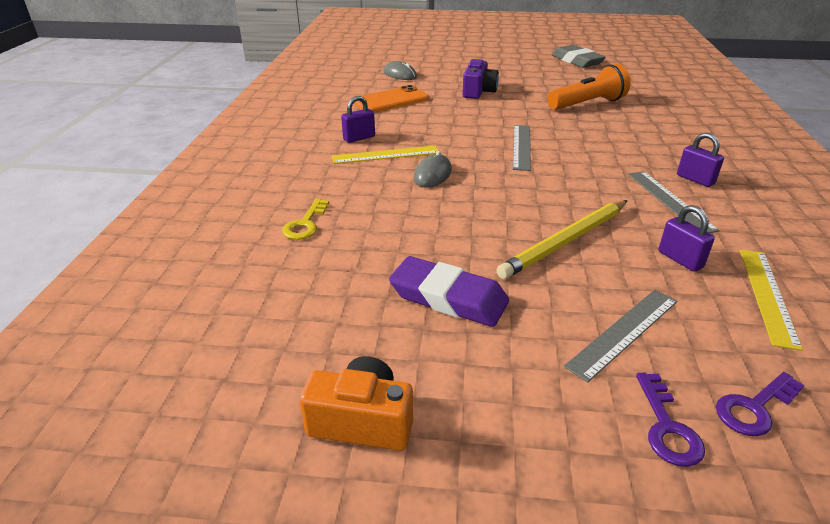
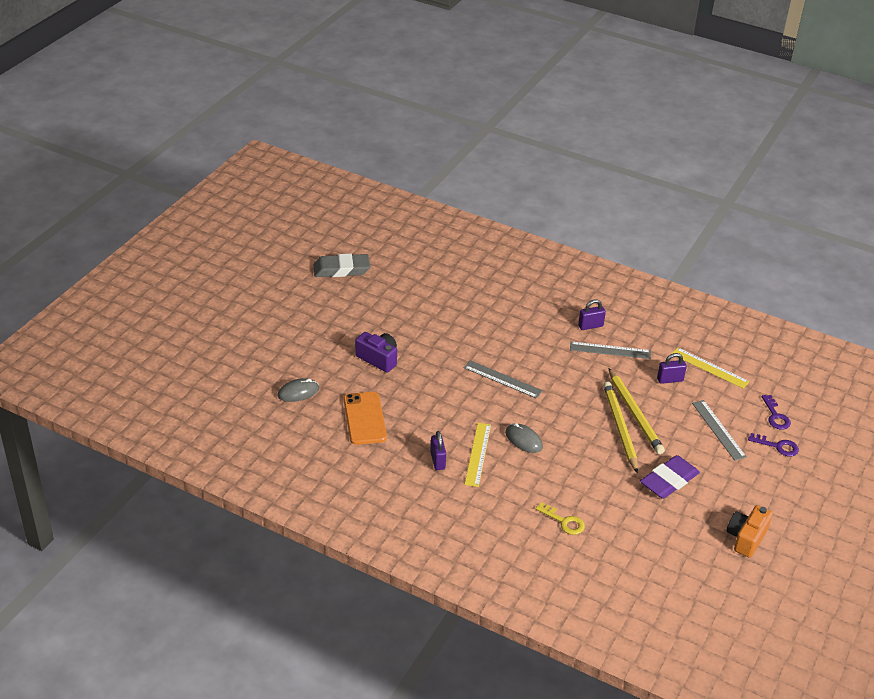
camera: 70 degrees left, 5 degrees up
(522, 234) = (619, 428): none -> yellow pencil
(588, 104) = (445, 311): orange flashlight -> none

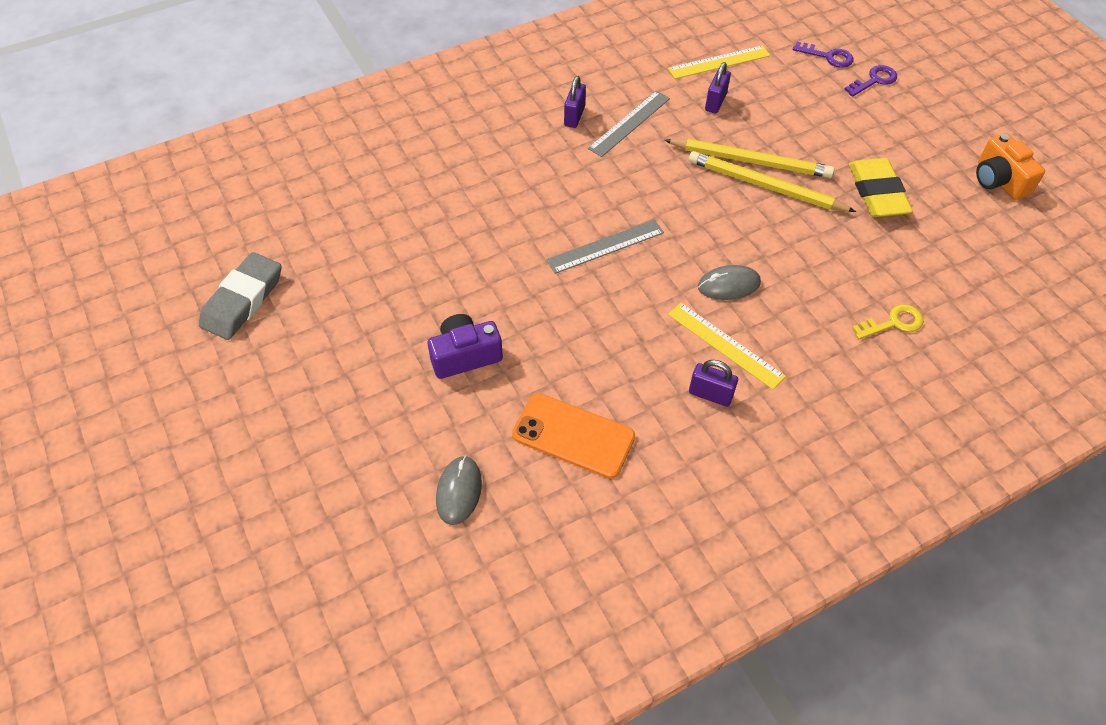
camera: 55 degrees left, 15 degrees up
(669, 480) = (877, 192): purple eraser -> yellow eraser
(718, 430) = (821, 109): grey ruler -> none

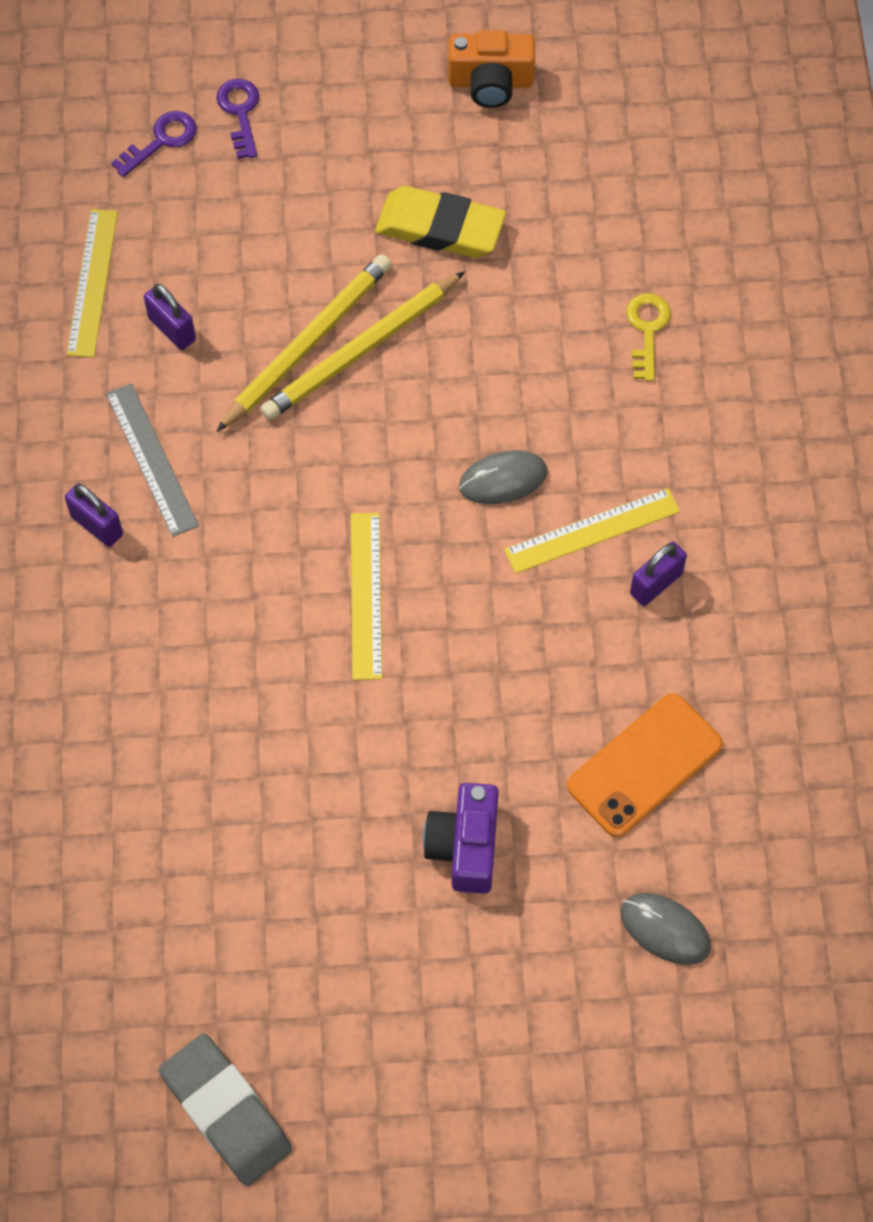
camera: 65 degrees left, 10 degrees up
(605, 246) = (366, 595): grey ruler -> yellow ruler
(728, 285) = (503, 479): grey mouse -> grey mouse turned 60 degrees clockwise

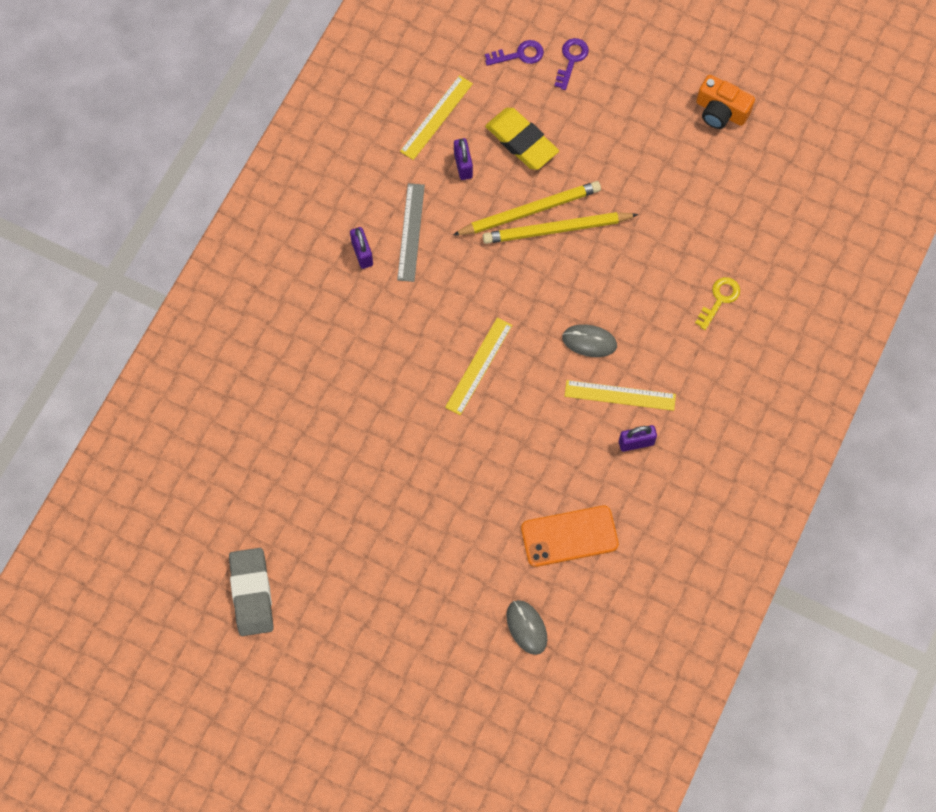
camera: 30 degrees right, 5 degrees up
(440, 228) = (641, 182): yellow eraser -> yellow eraser (521, 141)
(465, 846) = (450, 526): purple camera -> none

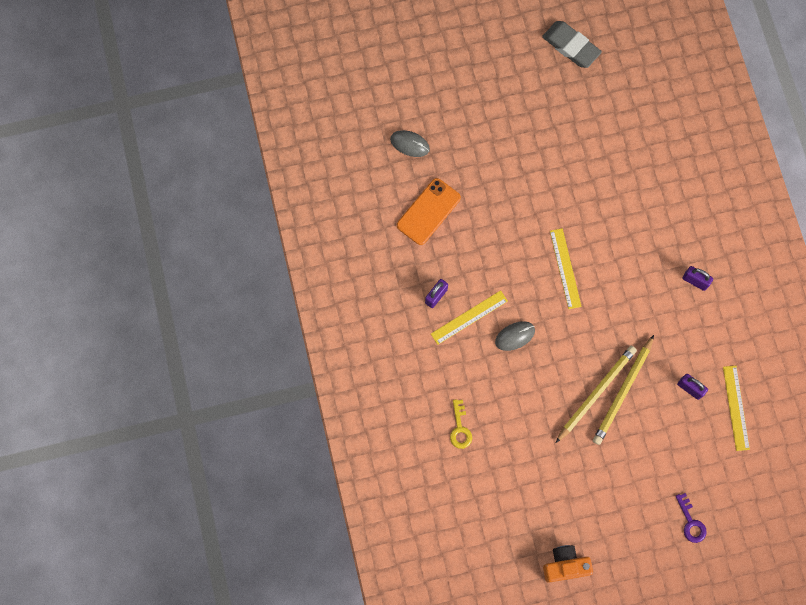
camera: 140 degrees right, 5 degrees up
(411, 232) = (679, 318): grey ruler -> none
(519, 55) = (726, 497): purple key -> none
(521, 141) = (669, 435): yellow eraser -> none

